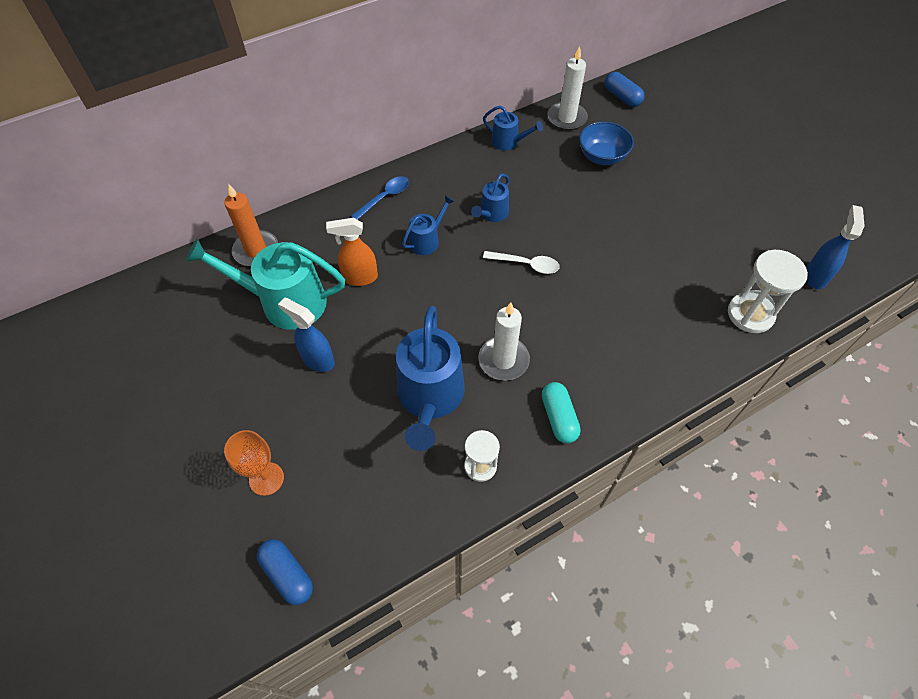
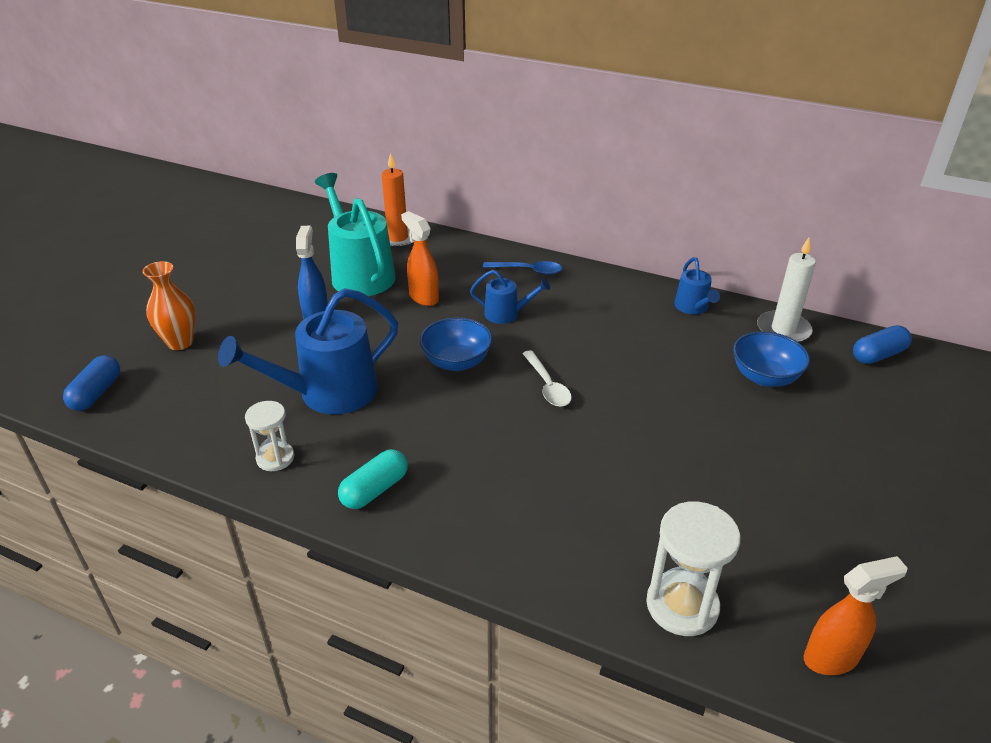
camera: 55 degrees right, 20 degrees down
(266, 479) = (180, 342): orange goblet -> orange vase
(458, 300) = (457, 362): none -> blue bowl
(492, 214) = (586, 337): blue watering can -> none
(503, 360) = (412, 421): white candle -> none
(622, 97) = (878, 355): blue capsule -> blue capsule turned 45 degrees clockwise
(815, 276) = (831, 658): blue spray bottle -> orange spray bottle

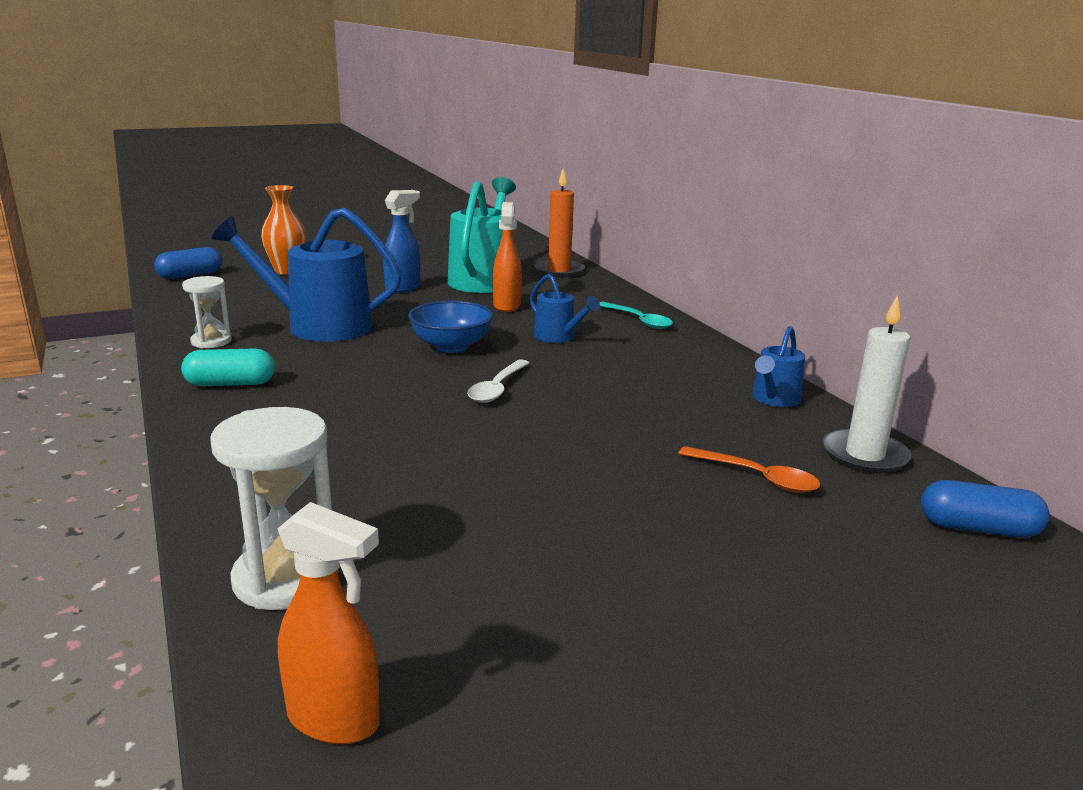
camera: 40 degrees right, 15 degrees down
(528, 271) = (638, 321): blue spoon -> turquoise spoon
(765, 377) = (756, 477): blue bowl -> orange spoon

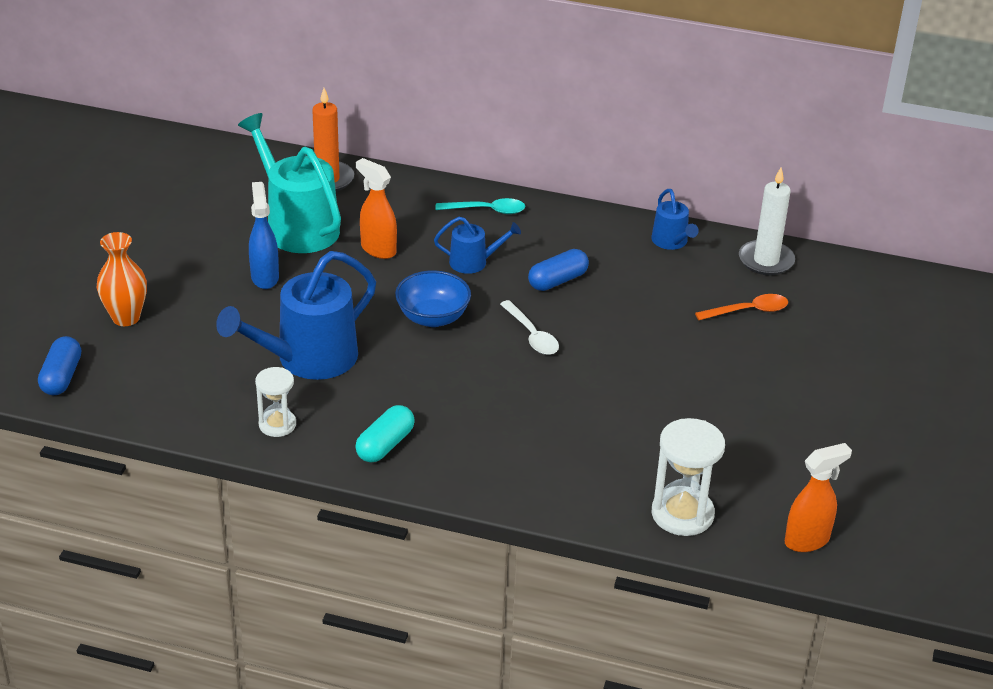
camera: 50 degrees left, 15 degrees up
(978, 528) = (860, 280): blue capsule -> blue capsule (557, 281)

